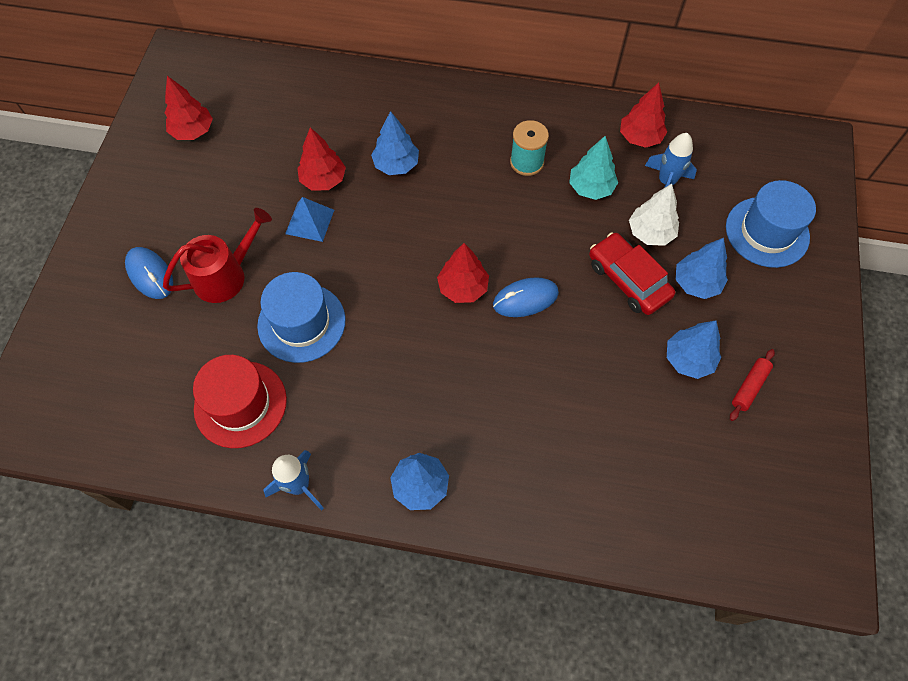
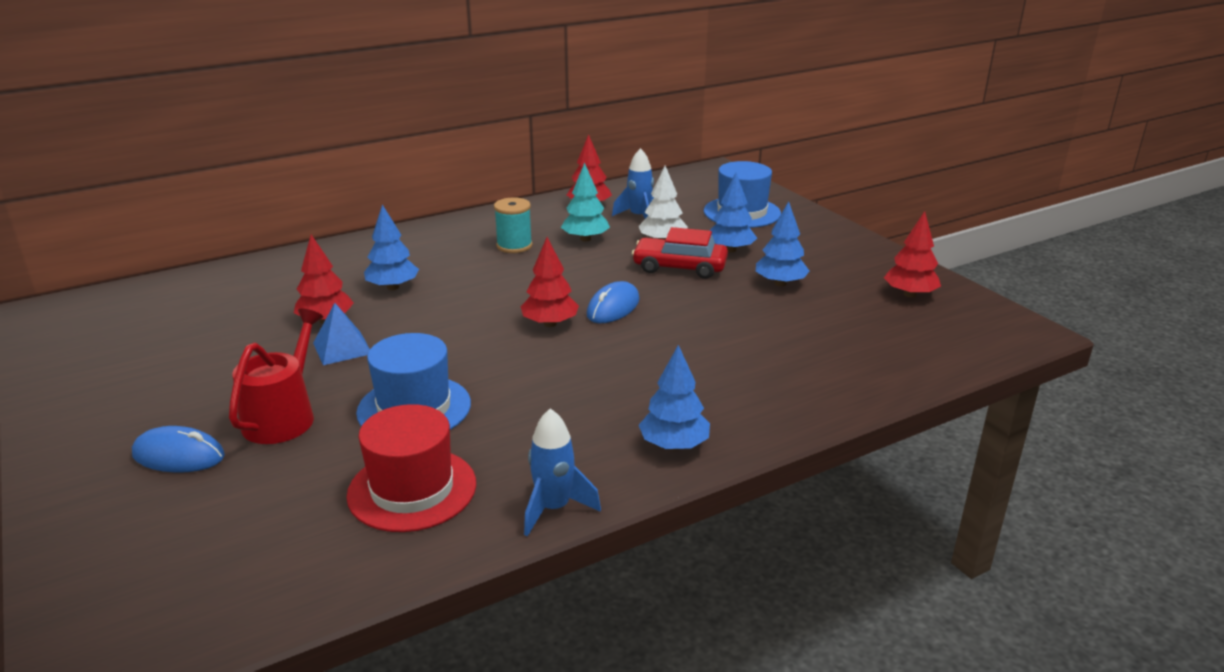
camera: 40 degrees left, 35 degrees down
(193, 131) = (125, 347): red tree -> red tree (909, 294)
(749, 387) = (840, 277): red rolling pin -> none

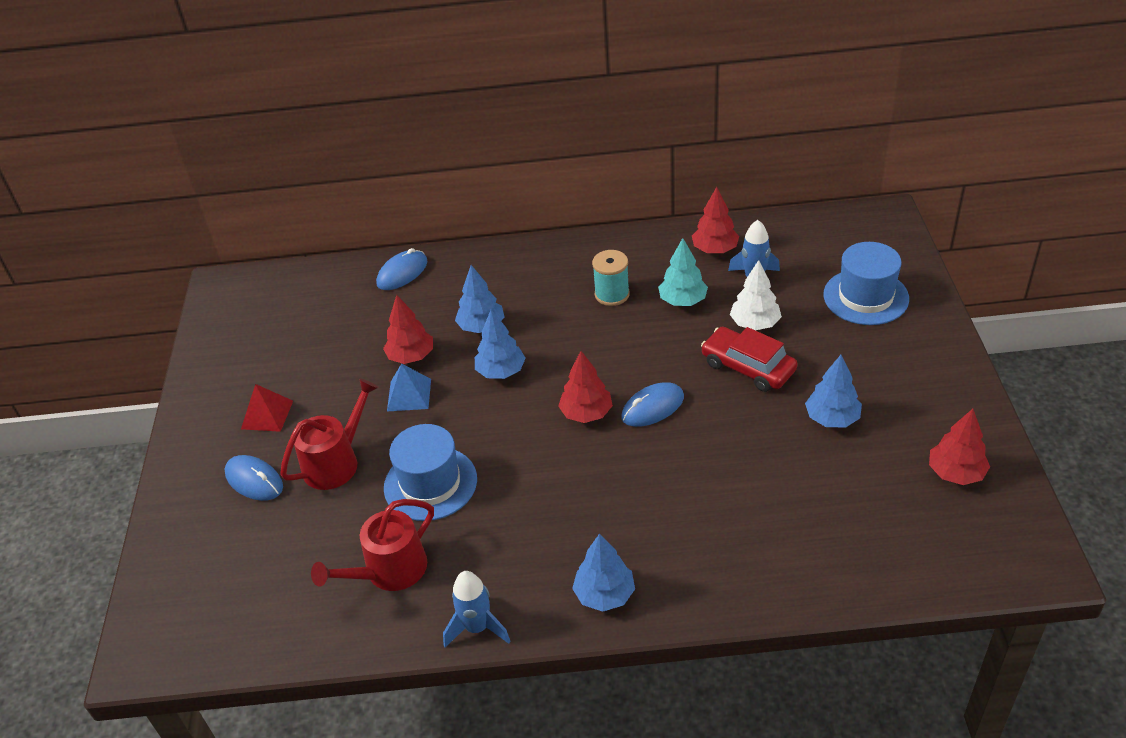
camera: 30 degrees right, 15 degrees up
(166, 398) = (267, 415): none -> red pyramid
(276, 267) = (402, 273): none -> blue mouse
(412, 489) = (390, 571): red hat -> red watering can
(730, 250) = (815, 354): blue tree -> blue tree (501, 371)

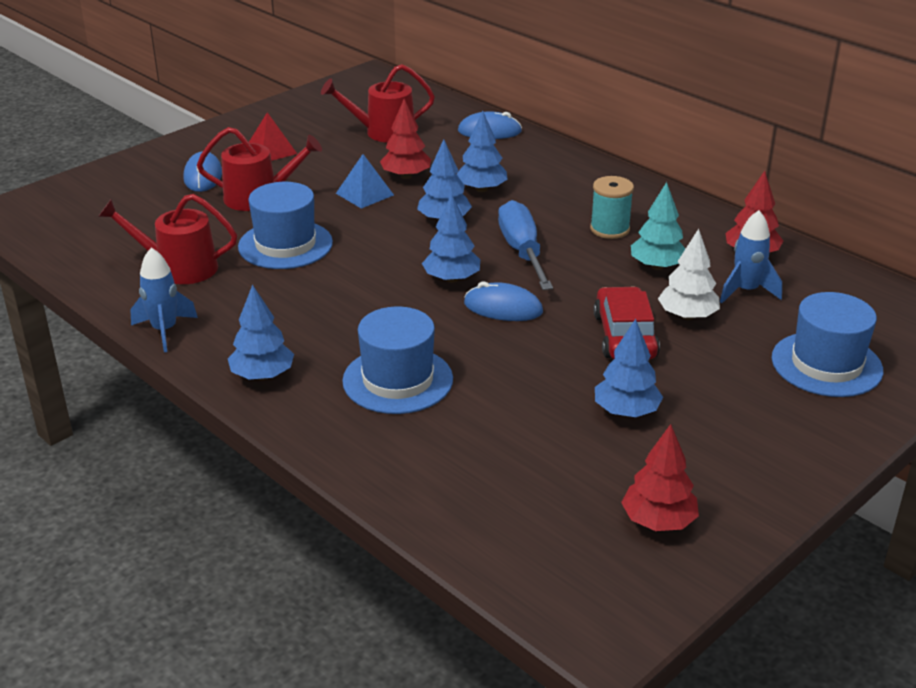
camera: 45 degrees right, 10 degrees down
(326, 331) = (384, 132): none -> red watering can
(586, 413) = (451, 279): red tree -> blue tree
(592, 355) = (522, 252): none -> blue screwdriver
(686, 516) = (397, 380): none -> blue hat

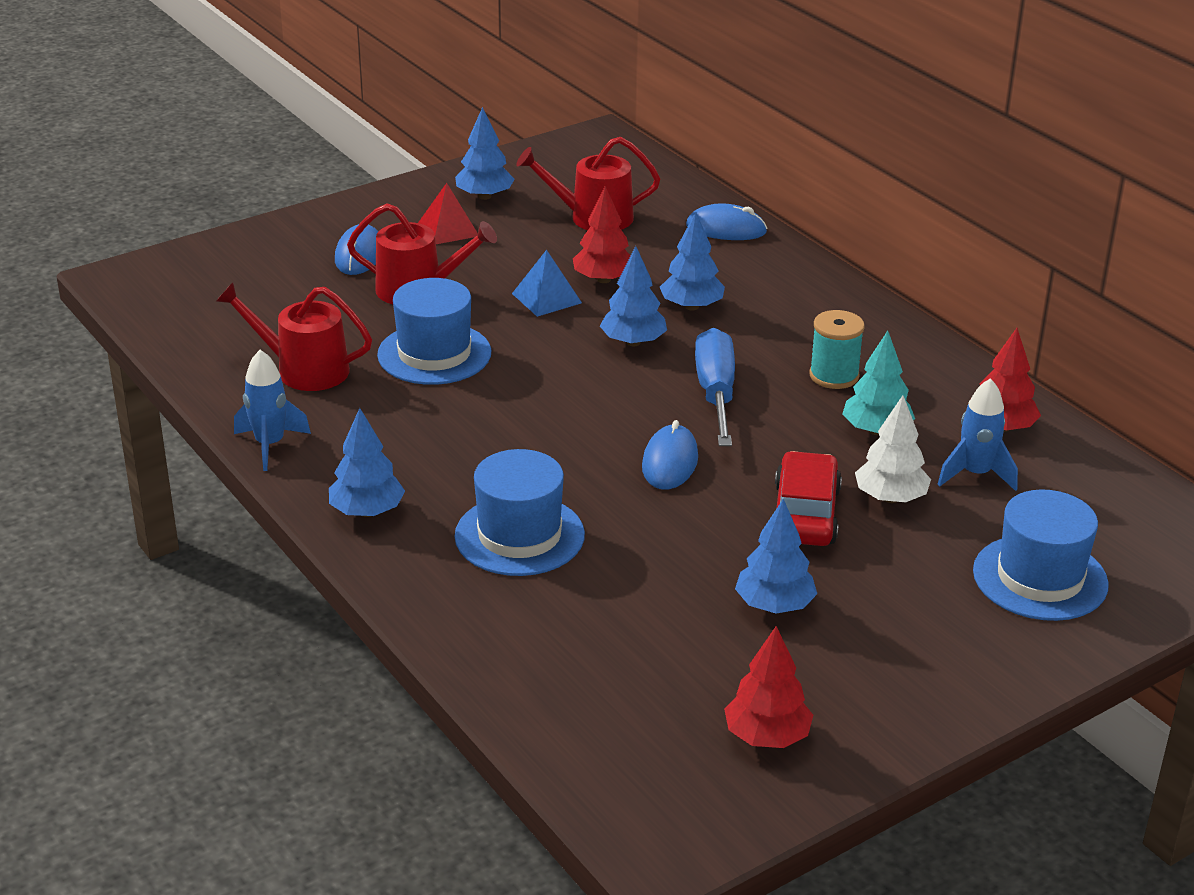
camera: 10 degrees right, 0 degrees up
(451, 279) = (619, 419): blue tree -> blue tree (484, 196)
(503, 308) = (669, 462): blue mouse -> blue mouse turned 75 degrees clockwise

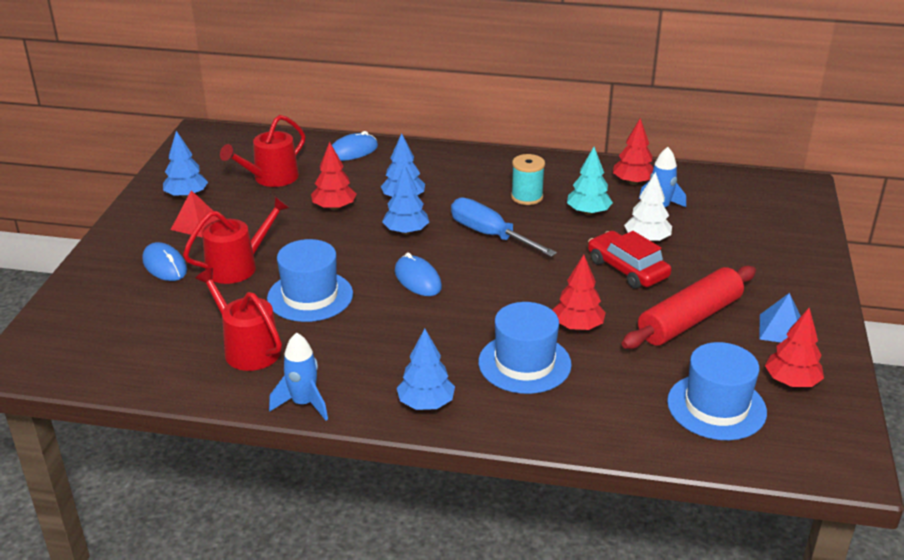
camera: 45 degrees left, 0 degrees up
(304, 370) = (247, 349): red watering can -> red watering can turned 75 degrees clockwise
(546, 298) = (320, 233): blue pyramid -> blue pyramid (781, 329)
(638, 536) = (577, 326): none -> red tree
(669, 462) = (528, 281): blue mouse -> blue mouse (417, 279)
(774, 606) = (689, 320): blue tree -> red rolling pin
(1040, 578) = (758, 239): blue hat -> blue hat (716, 407)

